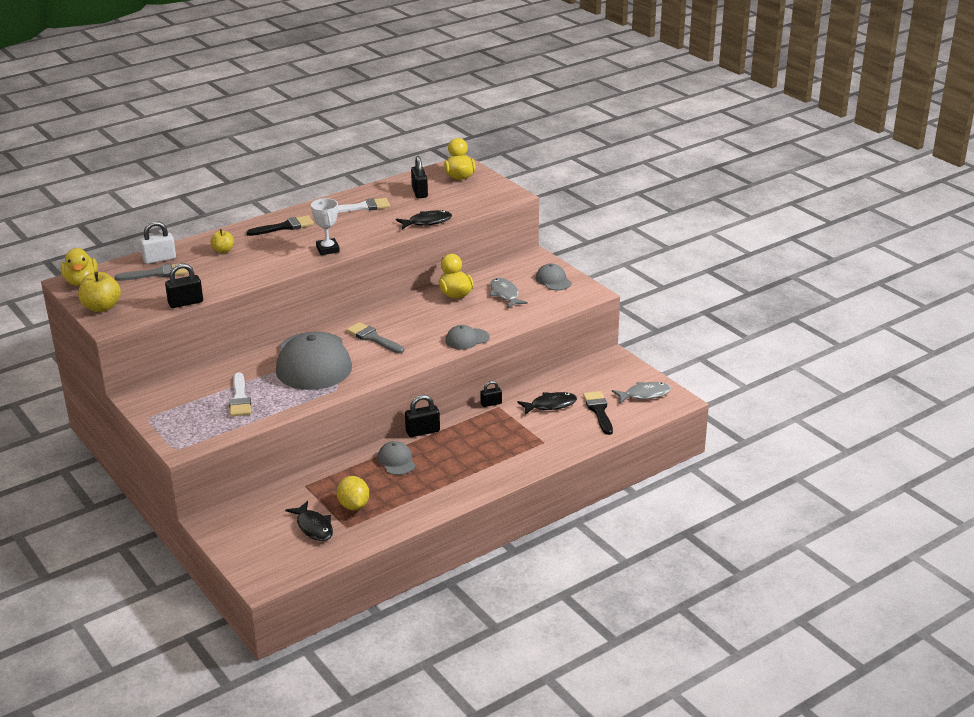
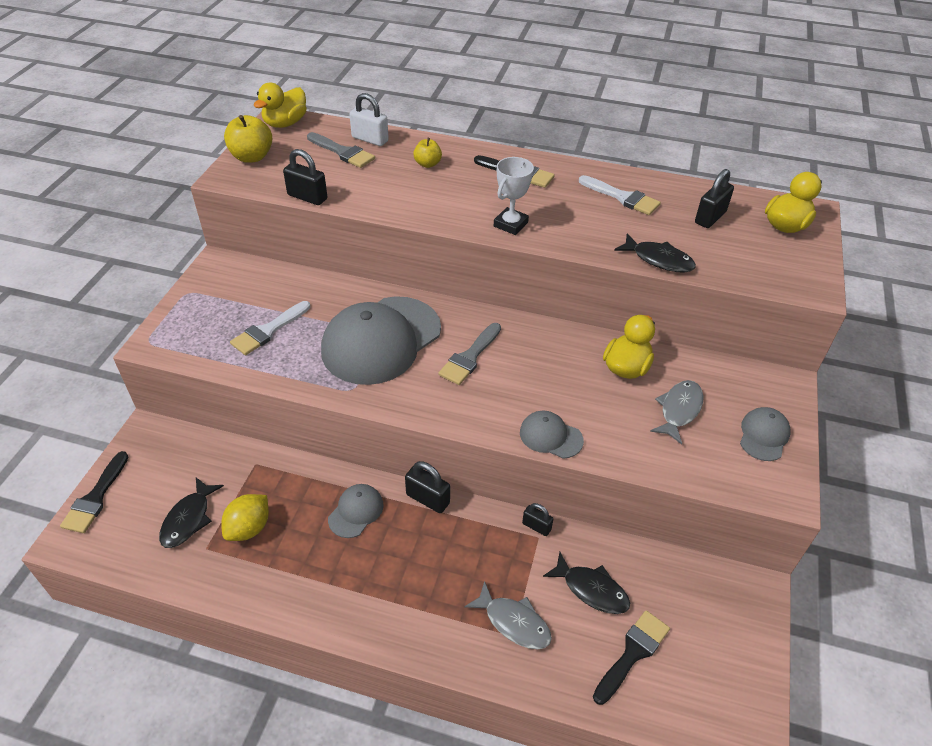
camera: 50 degrees right, 15 degrees up
(240, 561) = (96, 497): none -> black brush
(373, 338) = (470, 357): grey brush -> grey brush turned 150 degrees counterclockwise
(644, 394) = (720, 685): grey fish -> grey fish (513, 622)

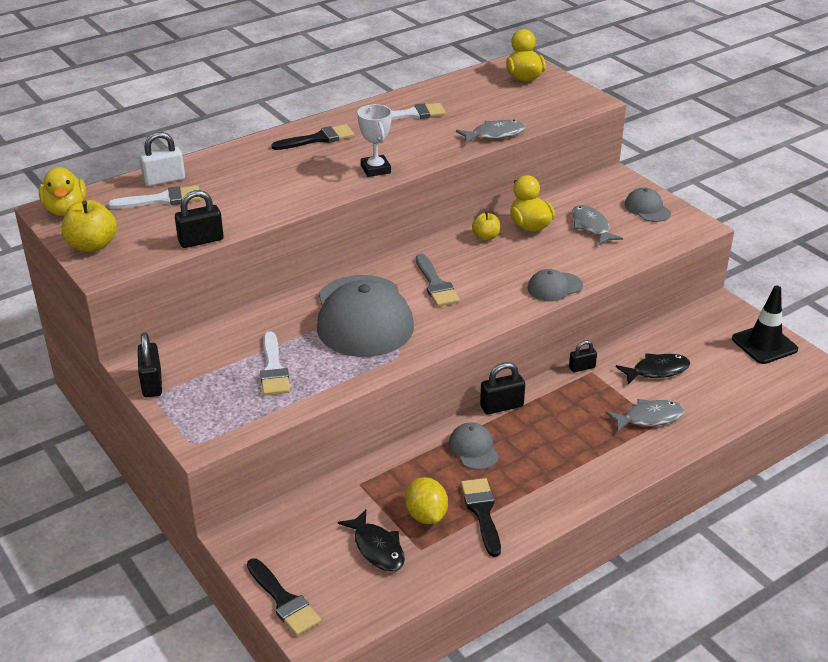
camera: 50 degrees left, 10 degrees down
(342, 152) = (162, 200): grey brush -> white brush
(427, 164) = (244, 169): yellow apple -> yellow apple (486, 237)
(632, 653) = (719, 379): black brush -> black brush (482, 512)
(658, 259) = (494, 135): black fish -> grey fish
(710, 217) = (479, 96): black padlock -> black padlock (152, 383)
(735, 665) = (764, 344): none -> black traffic cone

